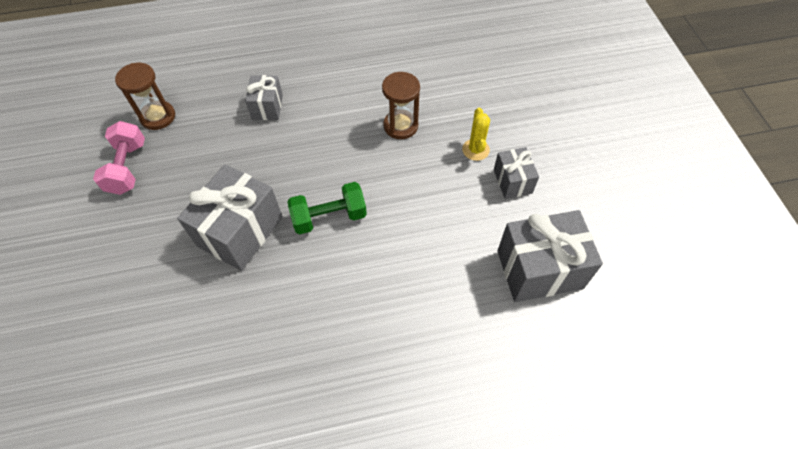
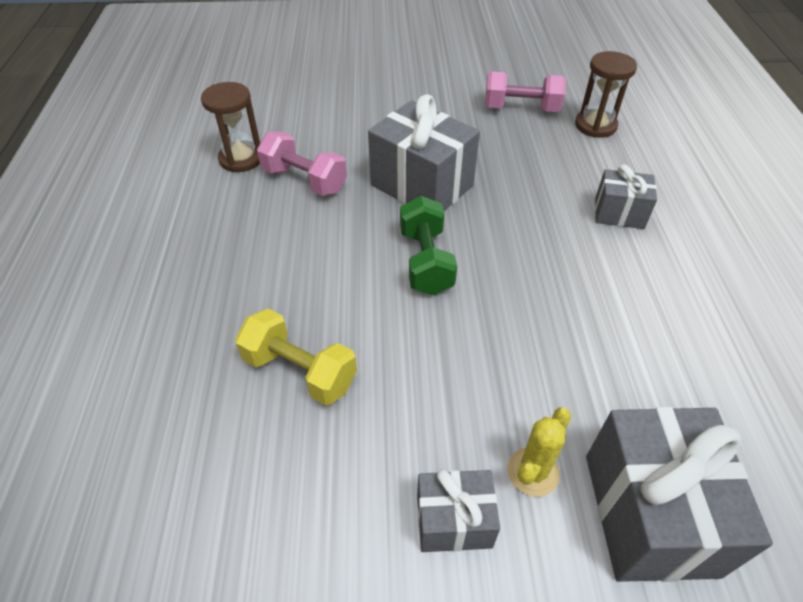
camera: 100 degrees right, 10 degrees down
(236, 328) = (304, 180): none -> pink dumbbell
(400, 126) = (588, 363): brown hourglass -> brown hourglass (241, 159)
(442, 277) = (300, 371): none -> yellow dumbbell
(475, 150) = (533, 472): yellow cactus -> yellow cactus turned 60 degrees counterclockwise
(539, 269) = (266, 516): grey gift -> grey gift (649, 513)

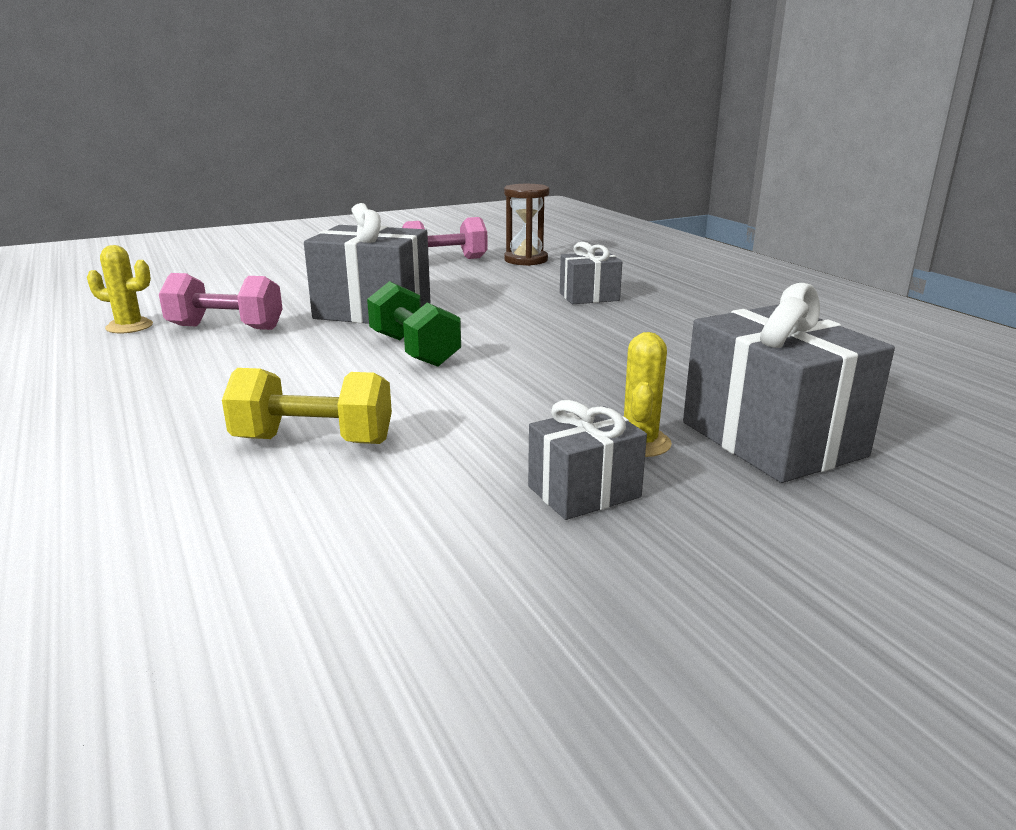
camera: 25 degrees left, 25 degrees down
(241, 159) = (129, 326): brown hourglass -> yellow cactus

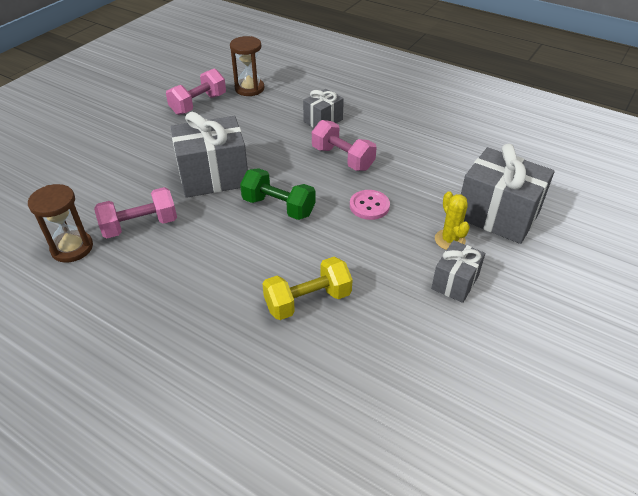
camera: 30 degrees left, 20 degrees up
(129, 326) = (72, 248): yellow cactus -> brown hourglass
(548, 378) = (369, 206): none -> pink button
(570, 330) = (342, 158): none -> pink dumbbell

